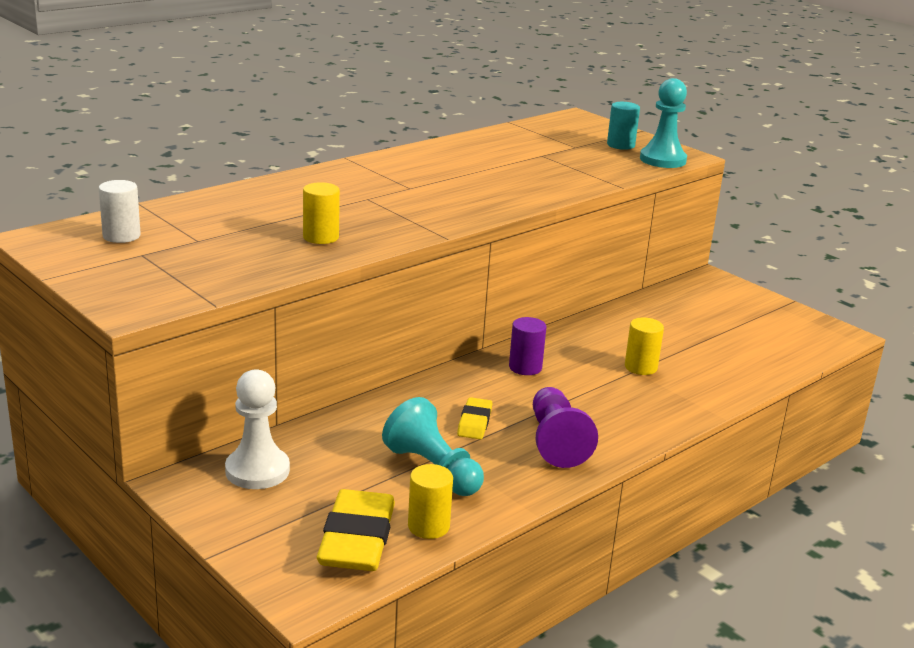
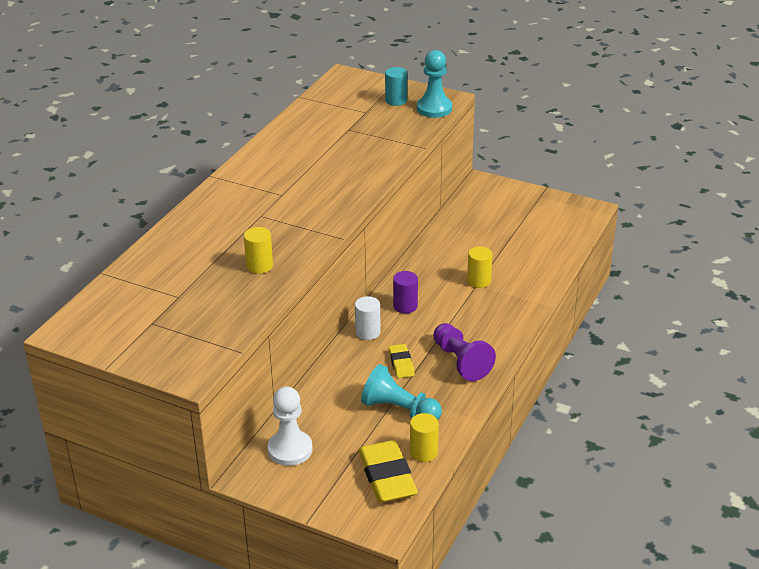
camera: 20 degrees left, 10 degrees up
(121, 236) = (122, 310): white cylinder -> white cylinder (368, 332)

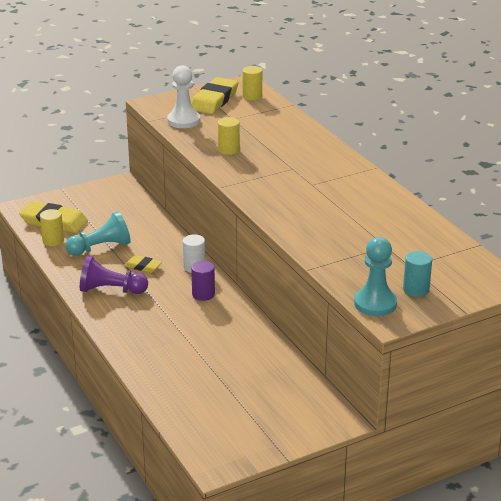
camera: 125 degrees right, 5 degrees down
(138, 331) = (214, 100): none -> yellow eraser
(290, 449) = (122, 201): white pawn -> white pawn (183, 121)
(479, 281) = (190, 342): yellow cylinder -> yellow cylinder (252, 96)

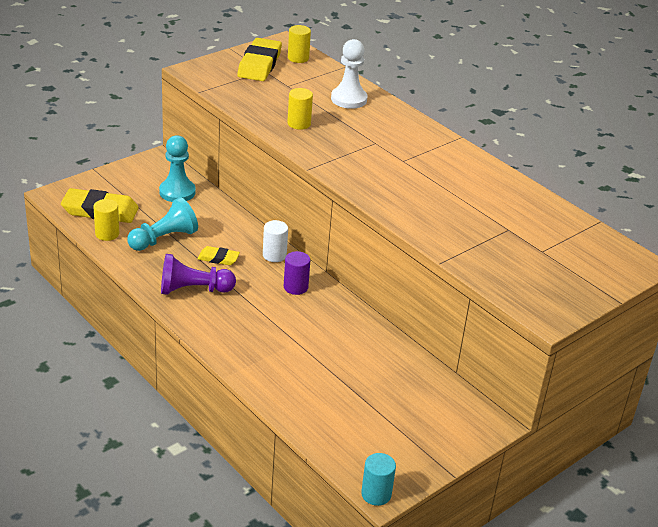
camera: 15 degrees left, 5 degrees up
(183, 121) = (236, 90): white pawn -> white pawn (349, 99)
(375, 304) = (525, 299): turquoise pawn -> turquoise pawn (177, 192)
(416, 290) = (559, 279): turquoise cylinder -> turquoise cylinder (376, 494)

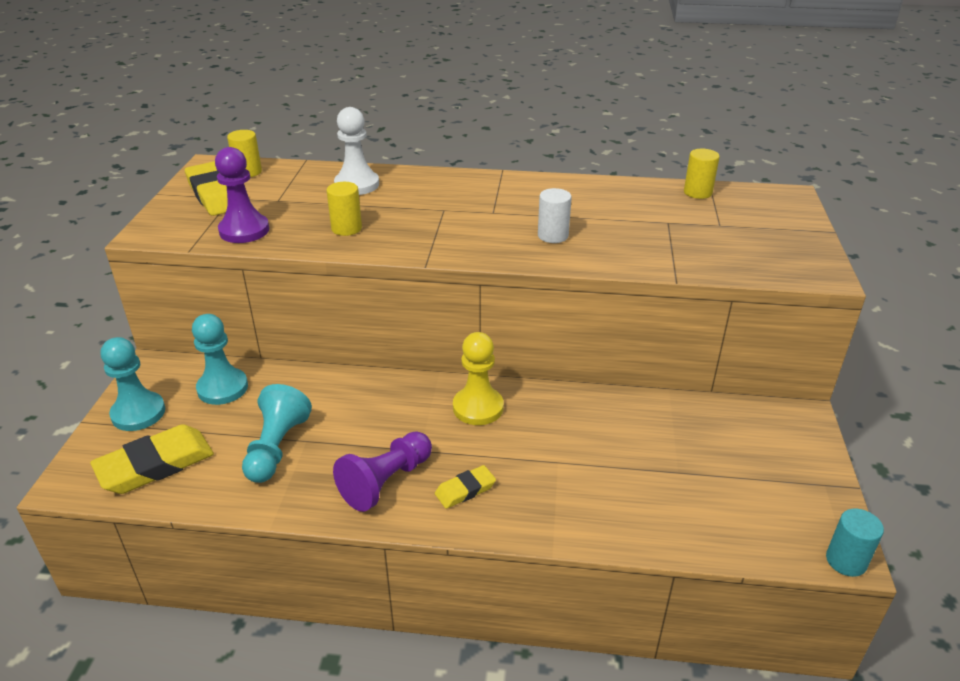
camera: 40 degrees left, 0 degrees up
(107, 234) = (200, 486): yellow cylinder -> yellow cylinder (697, 192)
(122, 180) = (138, 413): none -> turquoise pawn
(218, 258) = (364, 430): yellow eraser -> yellow eraser (465, 490)
(242, 95) = (244, 230): none -> purple pawn
(274, 255) = (413, 389): white cylinder -> white cylinder (553, 236)
(295, 287) = (478, 407): purple cylinder -> yellow pawn

